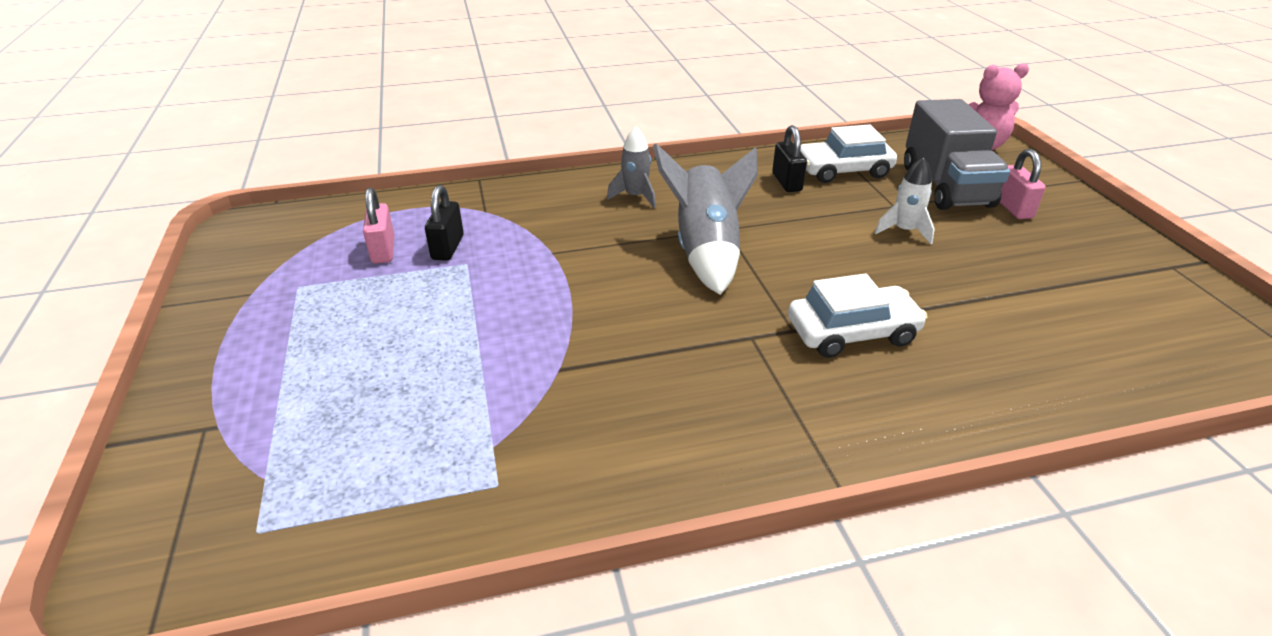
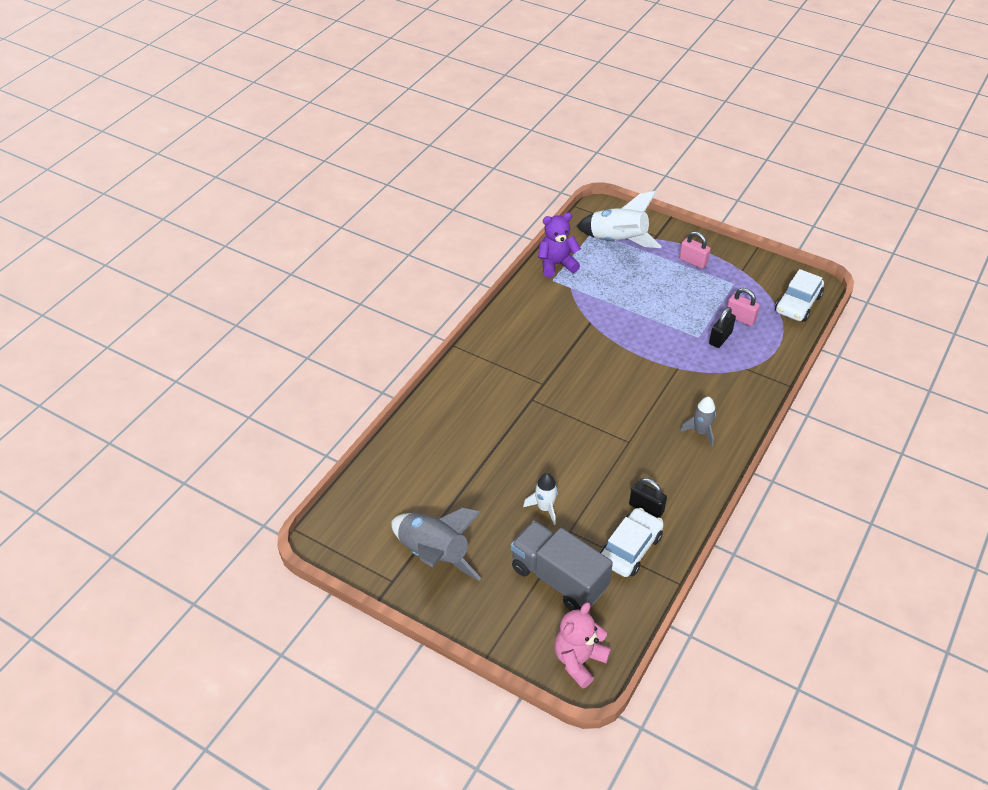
camera: 135 degrees right, 10 degrees up
(268, 469) = (618, 241): none -> white rocket
(440, 511) = (556, 264): none -> purple teddy bear
(448, 247) = (720, 338): black padlock -> black padlock turned 75 degrees clockwise
(706, 251) = (617, 418): grey rocket -> grey rocket (434, 555)
(852, 332) = (508, 414): white car -> white car (798, 304)
(1013, 208) = (505, 581): pink padlock -> pink padlock (693, 261)

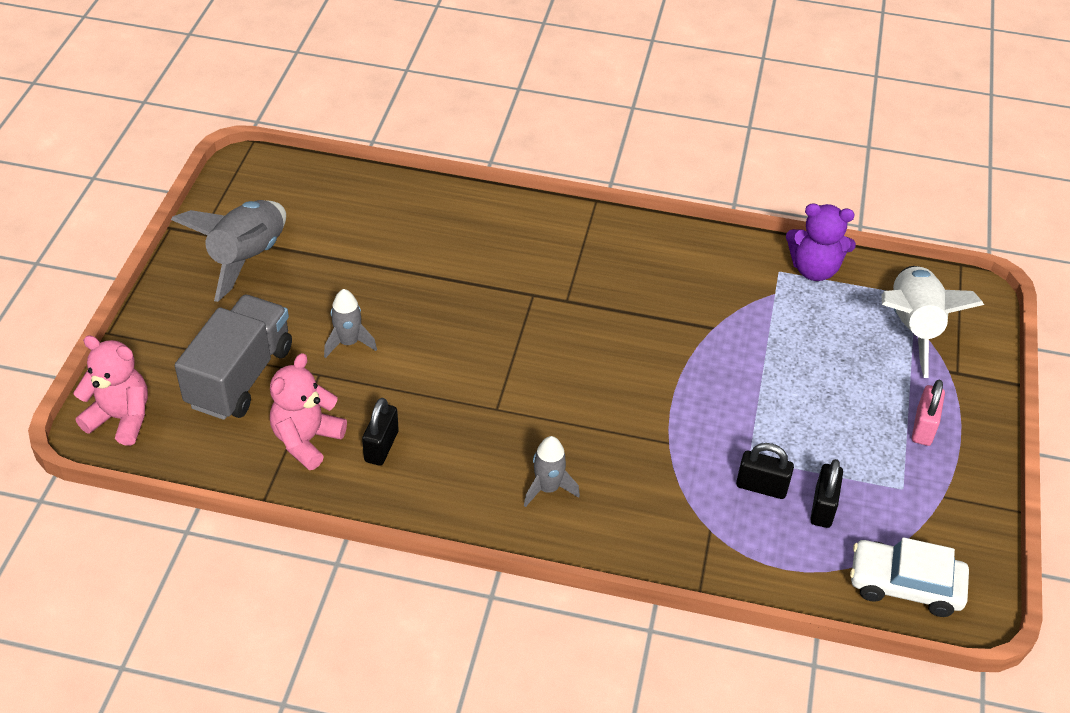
camera: 70 degrees right, 0 degrees up
(545, 508) = (348, 343): white rocket -> grey rocket
(556, 264) = (814, 269): purple teddy bear -> purple teddy bear turned 135 degrees clockwise
(630, 549) = (306, 440): white car -> pink teddy bear
(740, 318) = (822, 507): pink padlock -> black padlock

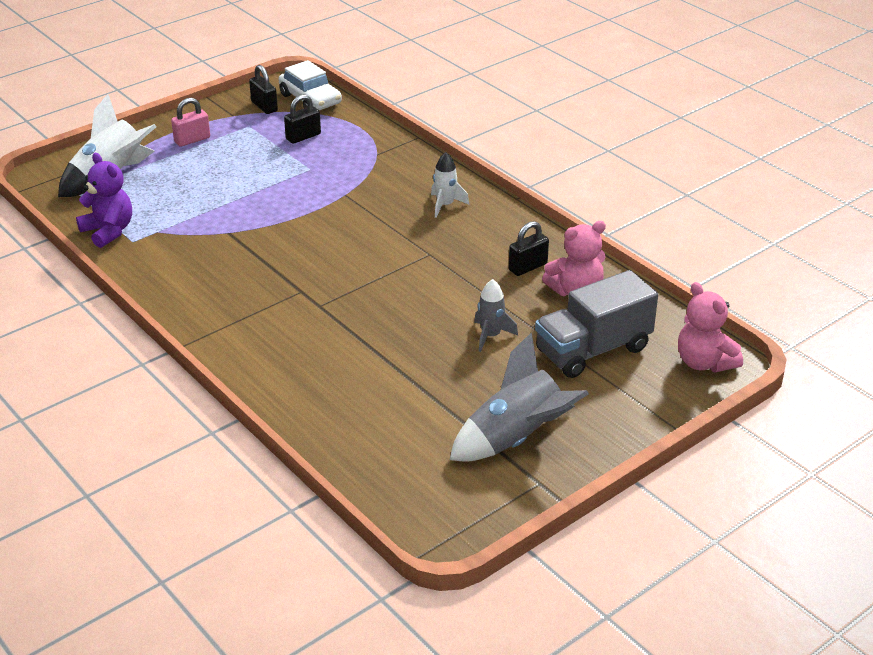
camera: 140 degrees left, 10 degrees down
(548, 488) = (445, 205): grey rocket -> white rocket
(761, 487) = (322, 156): black padlock -> black padlock (264, 106)

